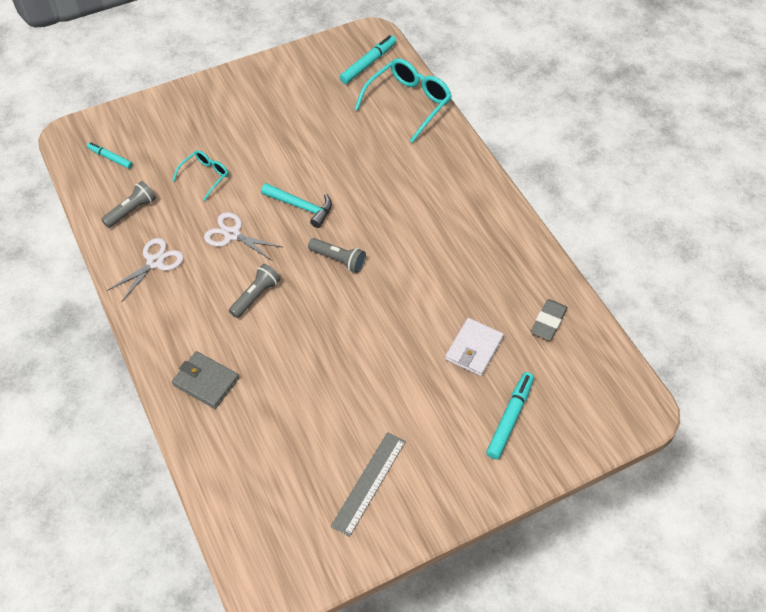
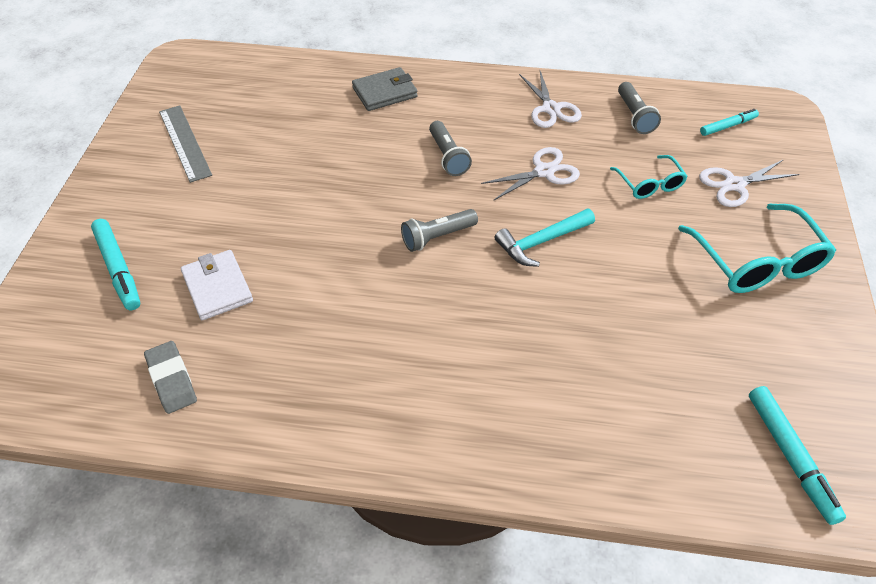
camera: 125 degrees right, 5 degrees down
(175, 136) = (734, 185): none -> white scissors
(408, 103) = (664, 460): turquoise glasses -> turquoise glasses (757, 262)

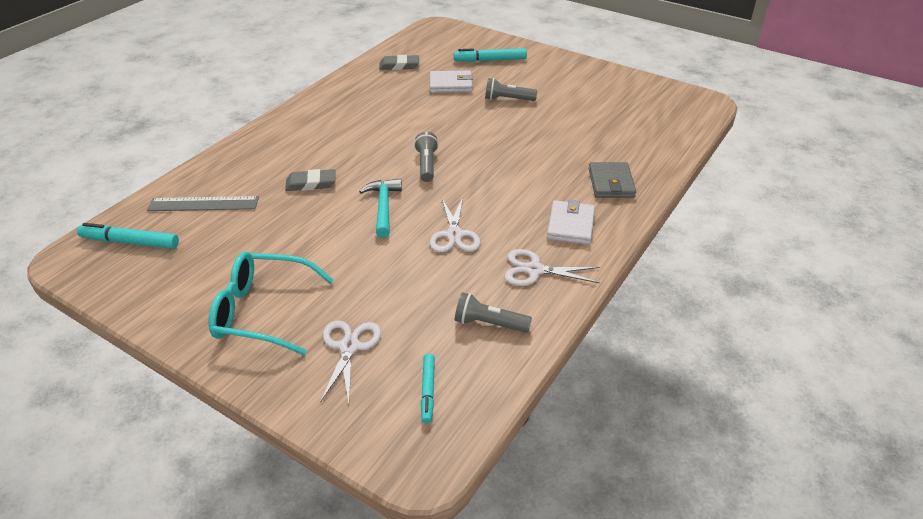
camera: 115 degrees right, 10 degrees down
(185, 143) = (594, 91): grey ruler -> grey ruler (203, 204)
(448, 156) = (507, 192): grey flashlight -> grey flashlight (507, 99)
(472, 103) = (570, 225): none -> white wallet
(547, 330) = (311, 183): none -> grey eraser
(650, 184) = (394, 290): turquoise glasses -> none

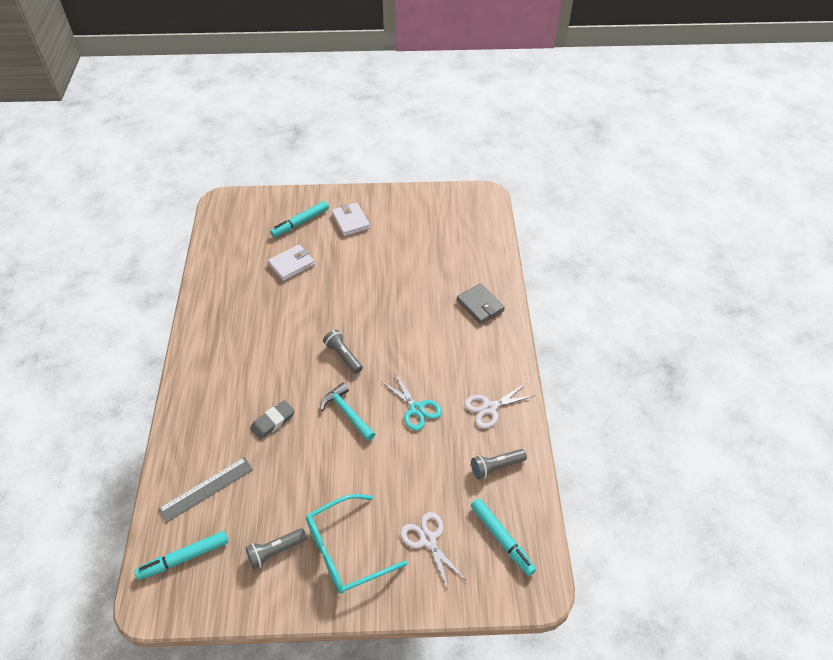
camera: 35 degrees left, 10 degrees up
(399, 65) = (231, 263): grey eraser -> none
(428, 391) = (501, 538): turquoise marker -> turquoise marker, size x1.56
(454, 235) = (416, 409): white scissors -> turquoise scissors
(507, 99) = (348, 259): grey flashlight -> grey flashlight (275, 551)
(570, 225) = (482, 357): white wallet -> white wallet (350, 221)

